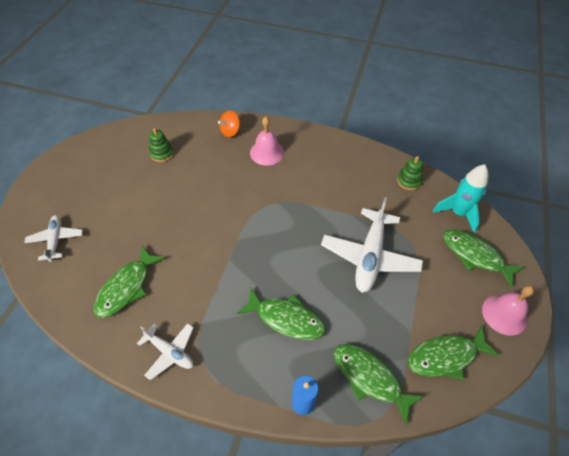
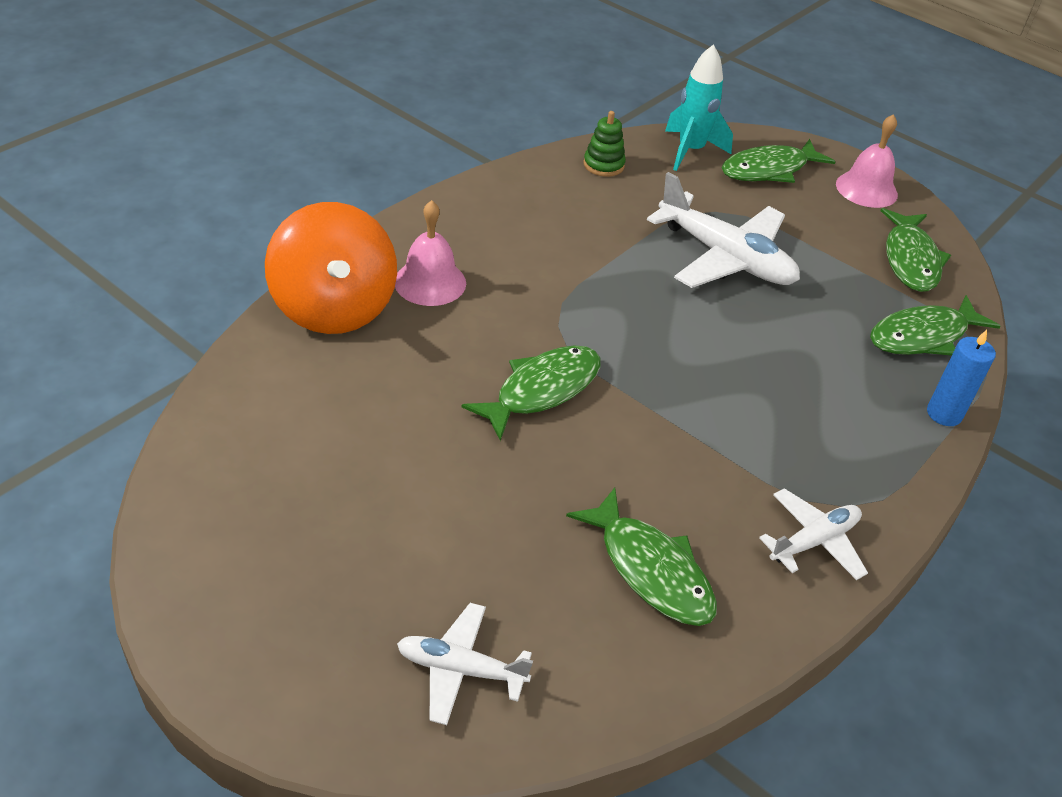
camera: 70 degrees left, 10 degrees down
(162, 154) = (318, 425): green stacking toy -> none
(230, 131) = (334, 308): orange spinning top -> orange spinning top, size x2.19
(286, 318) = (800, 382): green fish -> green fish (542, 390)

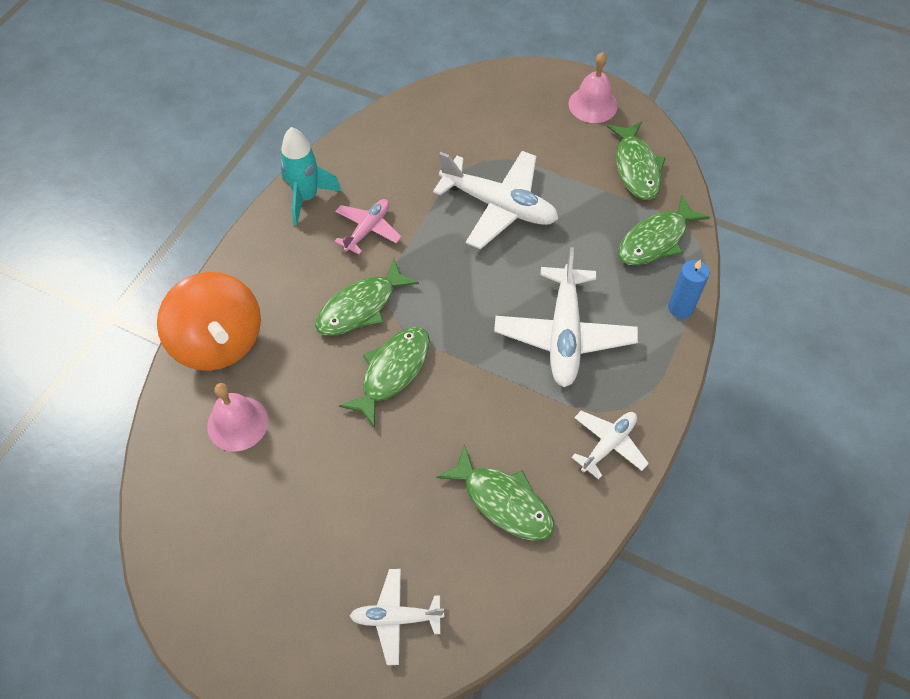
camera: 10 degrees left, 15 degrees up
(430, 282) = (283, 295): pink bell -> pink bell (237, 423)
(555, 243) = (368, 229): none -> pink plane
(603, 165) = (386, 137): green stacking toy -> none
(690, 151) = (450, 103): turquoise rocket -> turquoise rocket (306, 197)
(769, 170) = (515, 106): green fish -> green fish (361, 307)
(779, 405) = (564, 334): none -> white plane

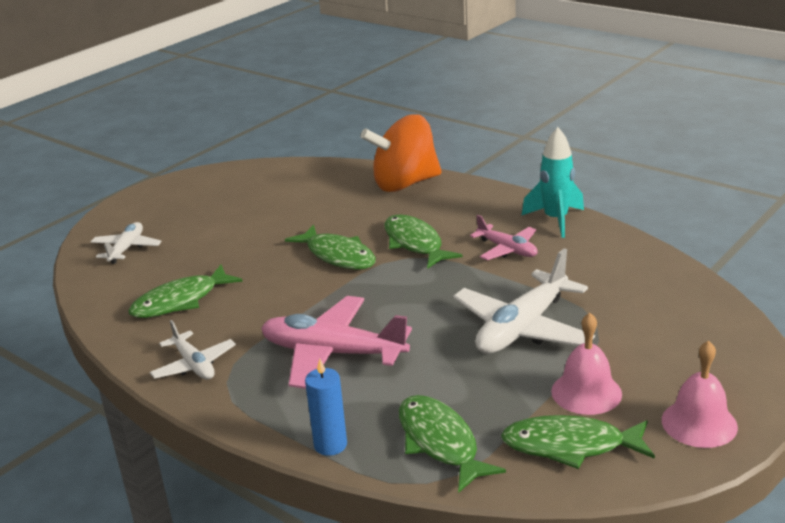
camera: 105 degrees right, 30 degrees down
(237, 423) = (326, 192): pink bell -> pink bell (586, 392)
(564, 334) = (333, 353): white plane -> pink plane

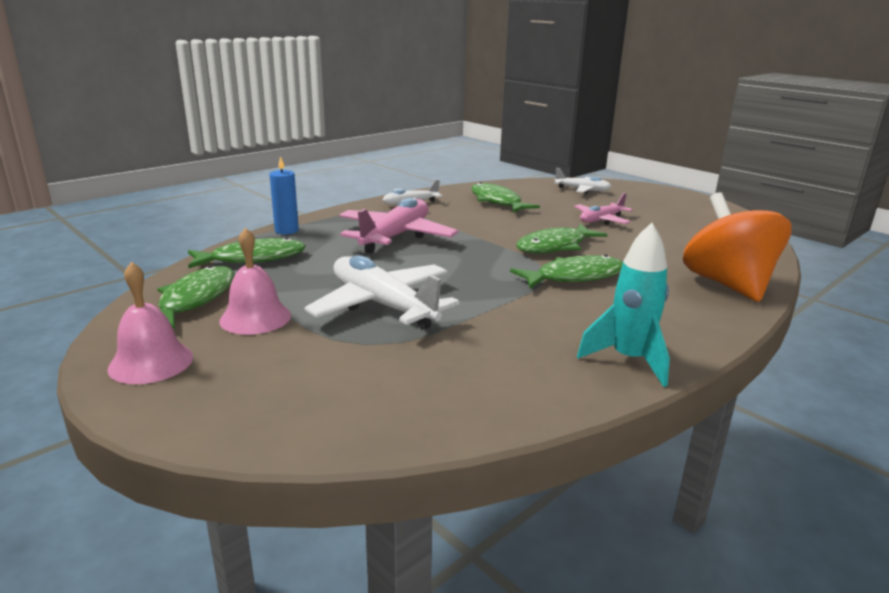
camera: 95 degrees right, 5 degrees down
(507, 249) = (551, 319): pink plane -> pink plane (601, 220)

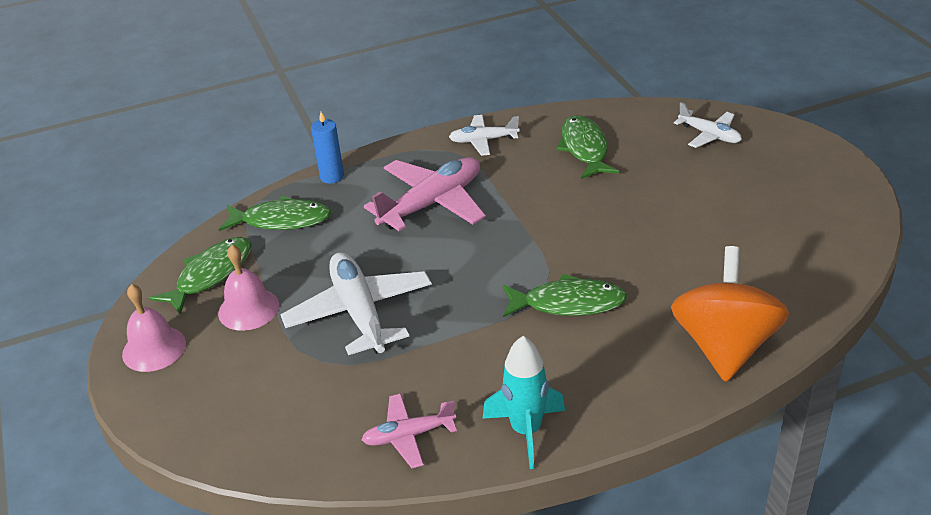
camera: 25 degrees right, 15 degrees up
(555, 246) = (588, 247): green fish -> none
(601, 220) = (681, 204): pink plane -> pink plane (408, 436)

